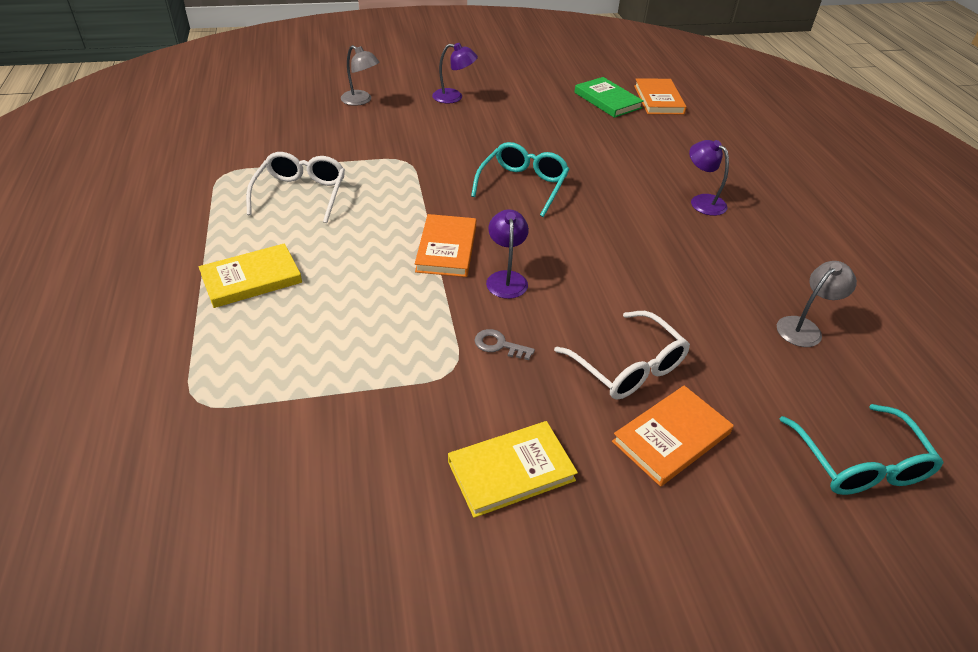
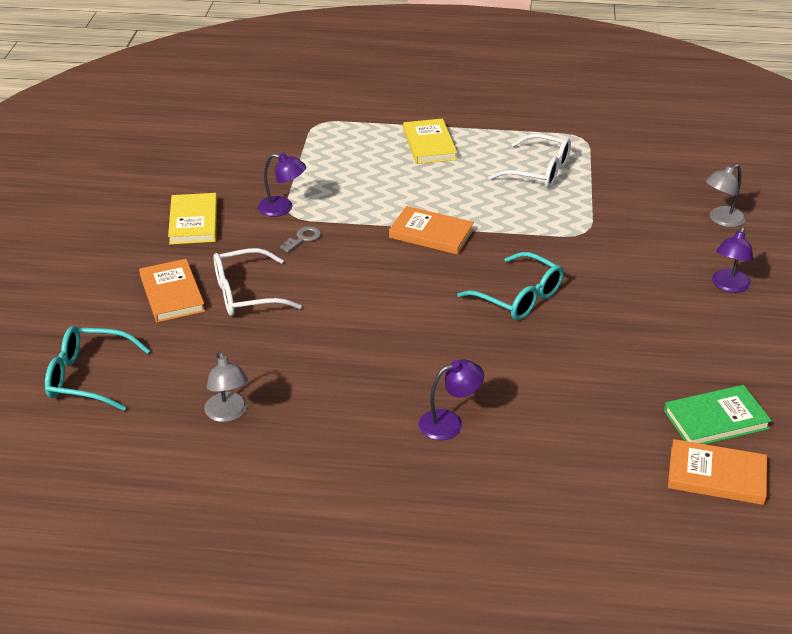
camera: 110 degrees right, 5 degrees down
(506, 278) = (377, 257): purple lamp -> purple lamp (282, 208)

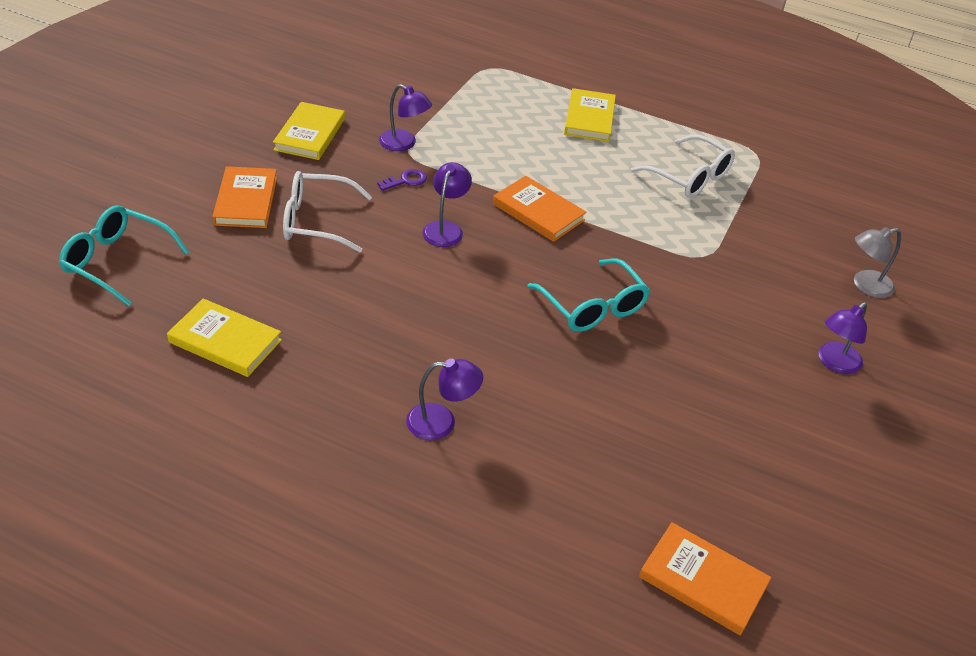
camera: 15 degrees right, 5 degrees up
(228, 414) = (225, 341): grey lamp -> yellow book
(303, 238) = (406, 180): grey key -> purple key
(361, 269) = (445, 228): none -> purple lamp
(716, 420) = (737, 514): green book -> none

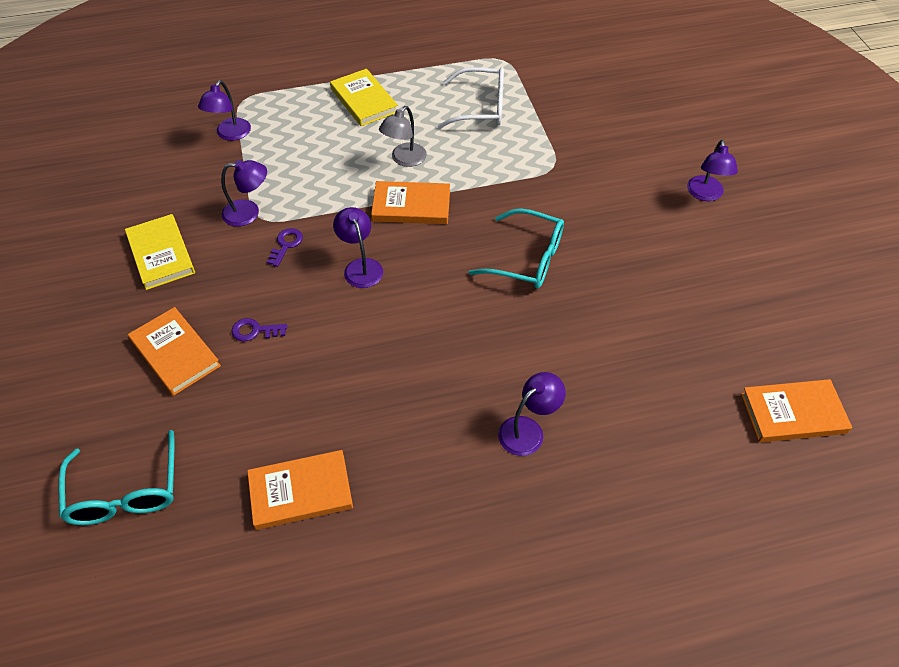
camera: 35 degrees left, 10 degrees up
(117, 261) = (125, 492): turquoise glasses -> turquoise glasses turned 90 degrees counterclockwise
(225, 341) = (300, 491): yellow book -> orange book
(316, 221) = (255, 331): white glasses -> purple key
(452, 85) = (230, 134): none -> purple lamp
(865, 286) = (666, 122): grey lamp -> grey lamp (404, 159)

